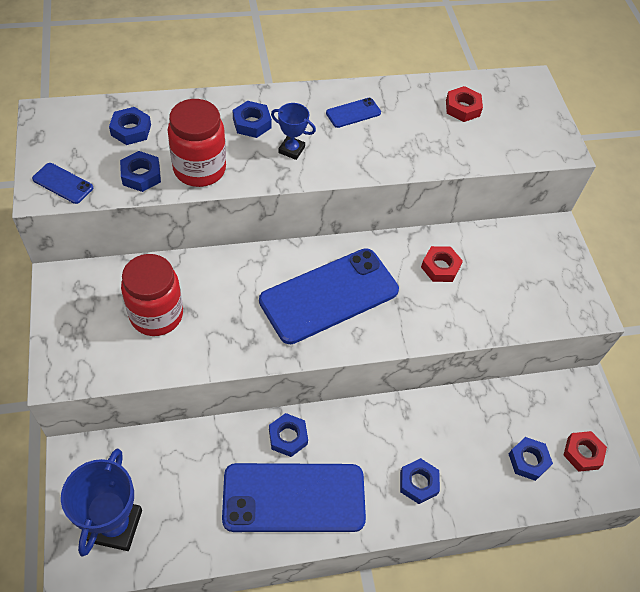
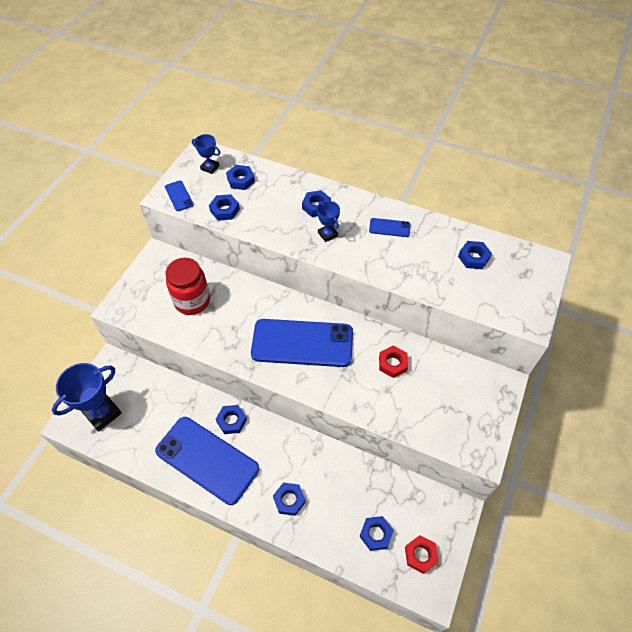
camera: 40 degrees right, 0 degrees up
(75, 130) = (210, 167): none -> blue trophy
(199, 169) = (261, 221): red jar -> none
(462, 108) = (473, 257): red nut -> blue nut

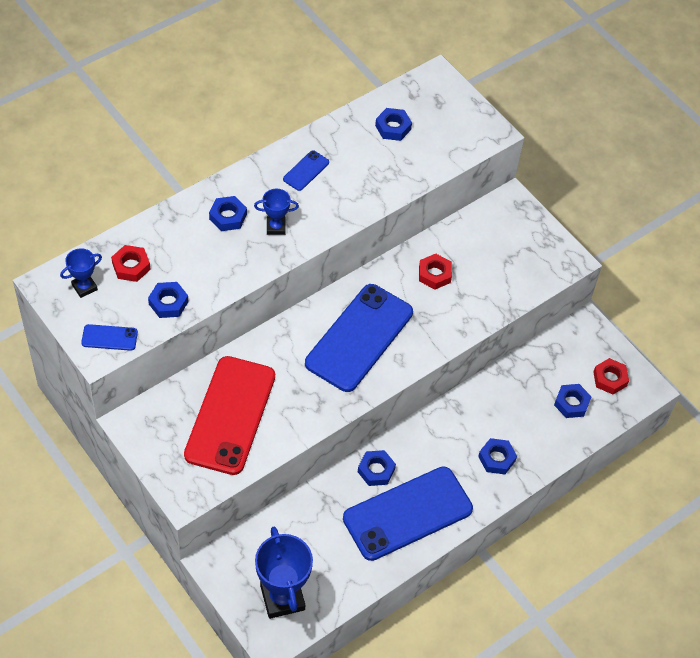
camera: 65 degrees left, 0 degrees up
(192, 301) = (230, 415): red jar -> red phone
(241, 180) = (131, 266): blue nut -> red nut

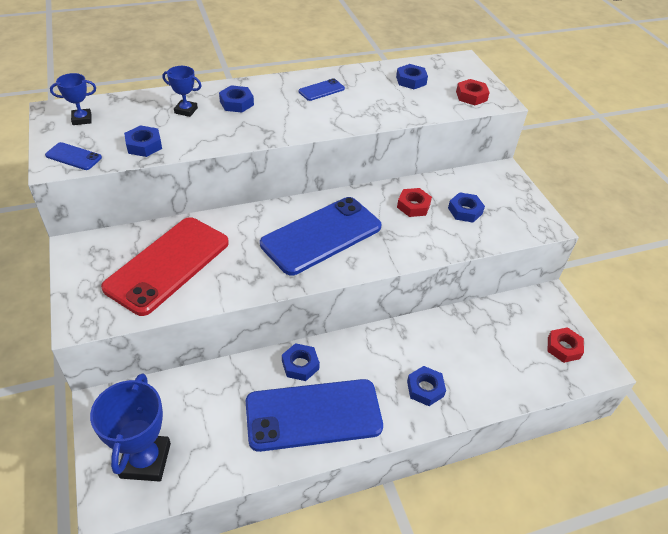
camera: 20 degrees right, 10 degrees down
(131, 266) = (131, 115): red nut -> red nut (471, 96)
(276, 227) = (273, 118): blue trophy -> blue trophy (186, 110)
(571, 403) = (518, 359): blue nut -> blue nut (465, 211)

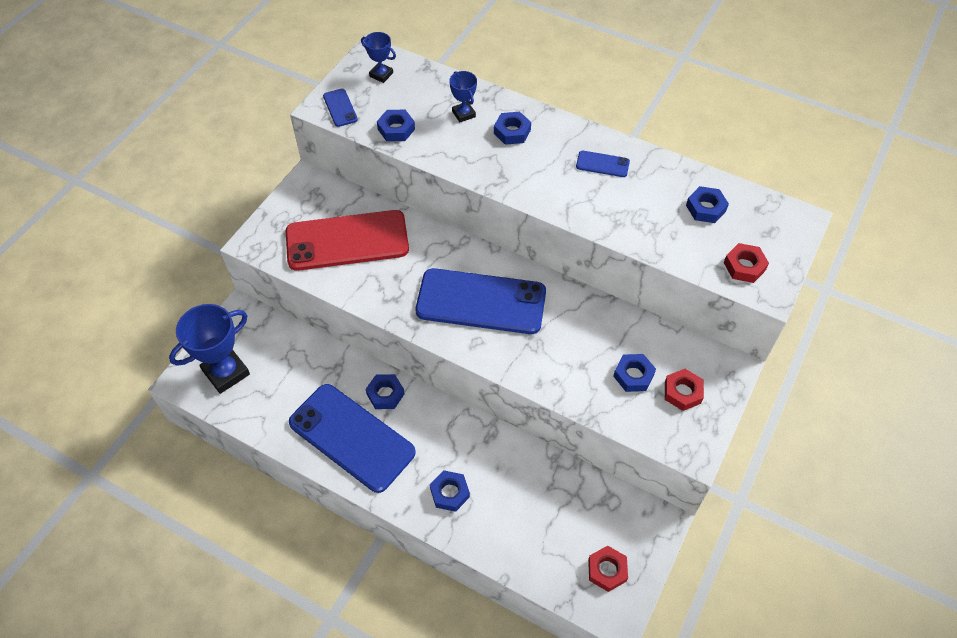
camera: 50 degrees right, 10 degrees up
(413, 206) = (592, 334): red nut -> red nut (682, 392)

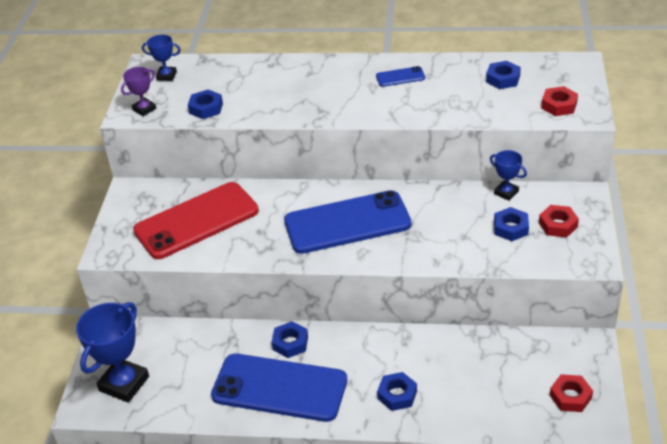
camera: 20 degrees left, 15 degrees down
(340, 108) = (144, 109): blue phone -> purple trophy
(463, 114) = (259, 80): blue trophy -> blue trophy (506, 192)
(512, 132) = (309, 79): blue nut -> none

